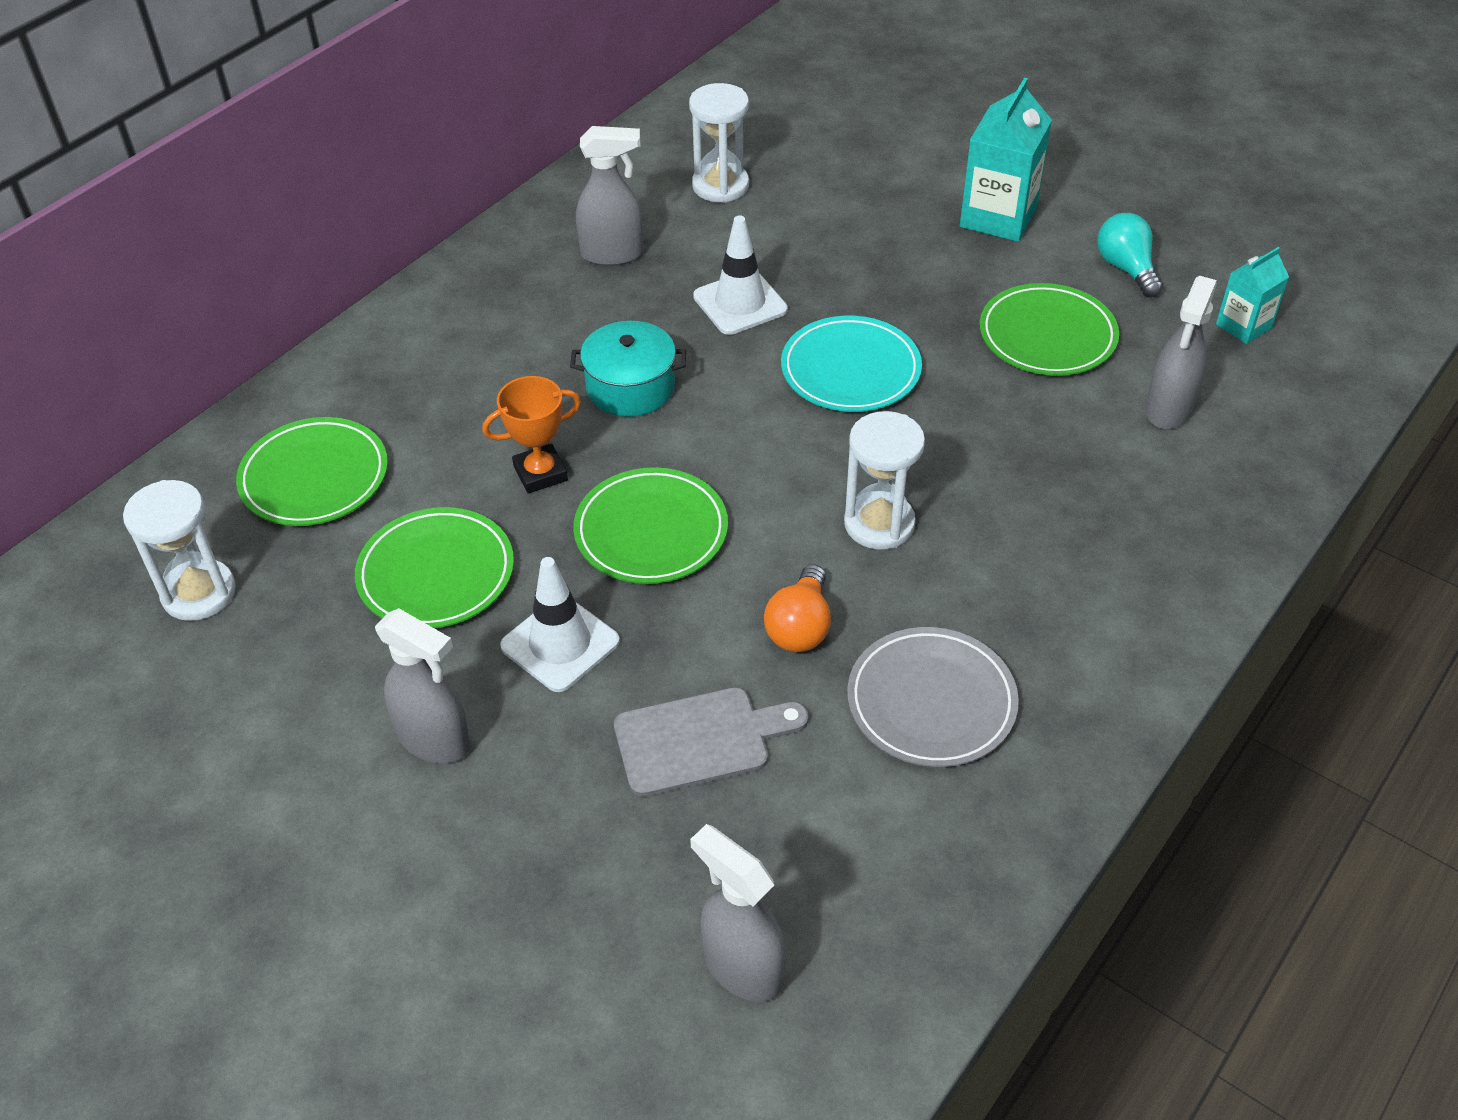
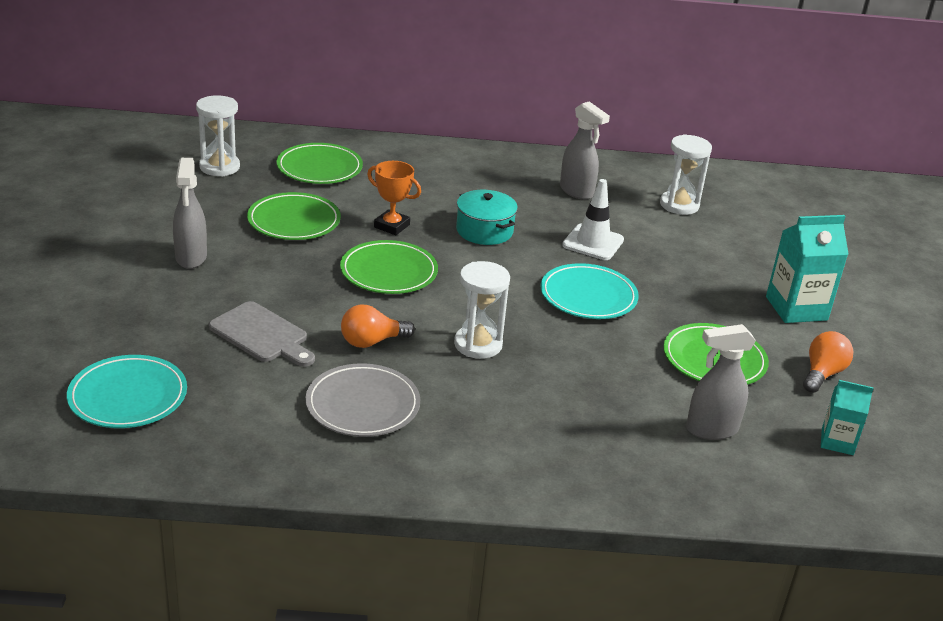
camera: 50 degrees right, 15 degrees down
(560, 644) = (284, 271): white traffic cone -> none
(742, 967) = (128, 396): grey spray bottle -> turquoise plate
(1126, 269) = (822, 374): turquoise light bulb -> orange light bulb

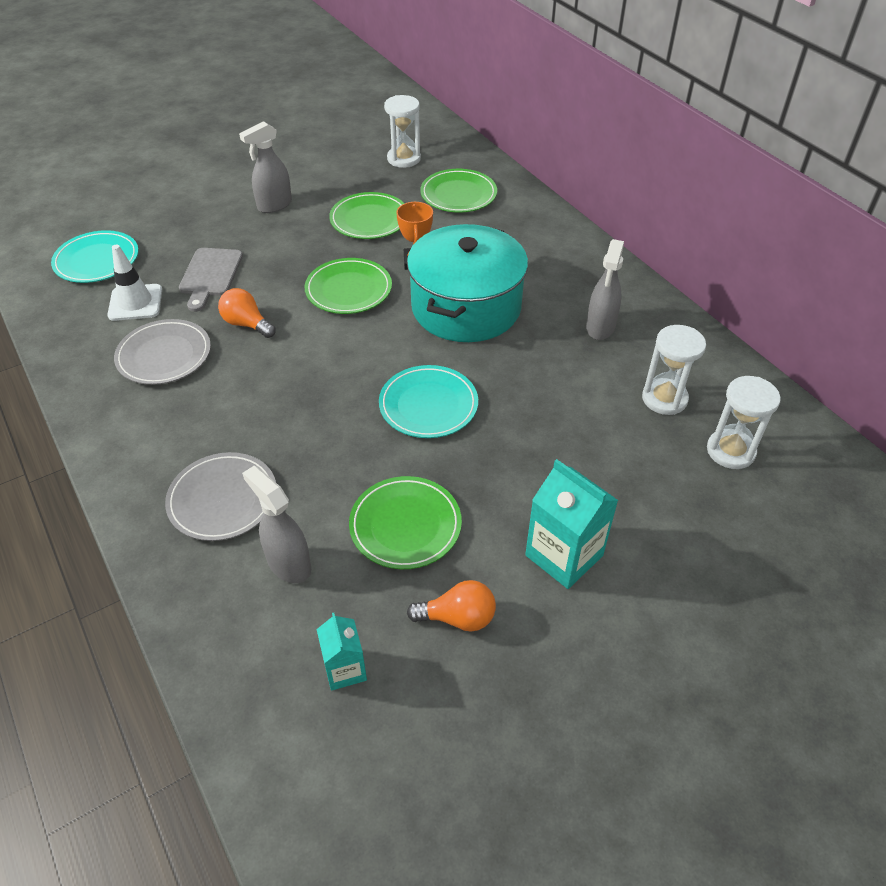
camera: 60 degrees right, 15 degrees up
(478, 344) = (292, 375): white hourglass -> white hourglass (730, 451)
(484, 231) = (466, 307): turquoise pot -> turquoise pot, size x1.96
(593, 242) = (522, 372): white traffic cone -> white traffic cone (135, 303)
(606, 438) = (223, 499): none -> grey plate

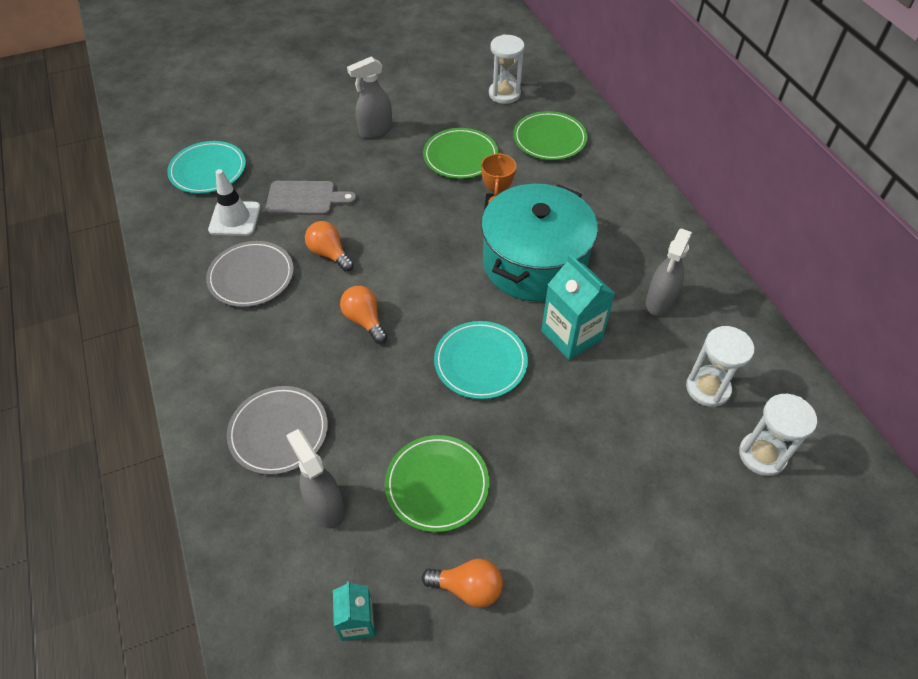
camera: 10 degrees right, 5 degrees up
(210, 275) = (305, 198): grey cutting board -> grey cutting board turned 105 degrees counterclockwise
(297, 381) = (364, 320): none -> orange light bulb
(348, 290) = (428, 230): green plate -> none
(564, 555) = (578, 540): turquoise carton -> turquoise carton (571, 335)

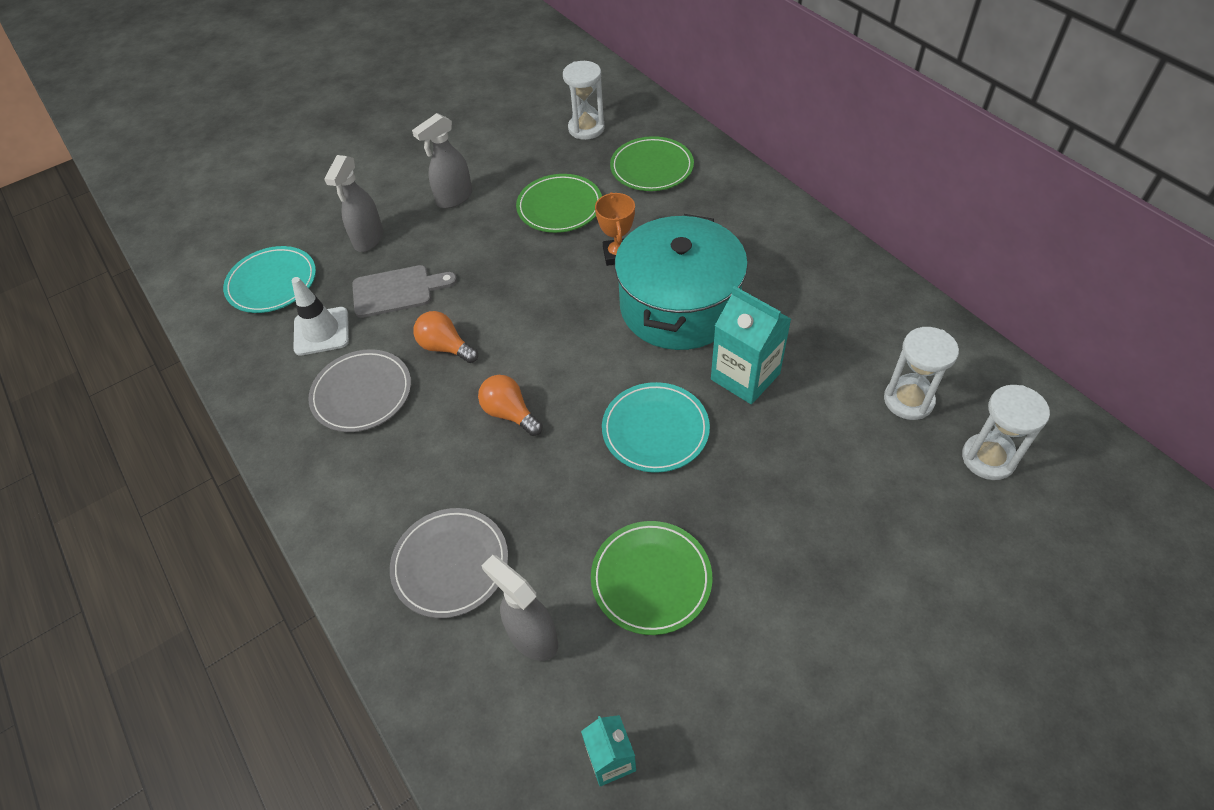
camera: 10 degrees left, 0 degrees up
(468, 588) = (723, 686): orange light bulb -> none
(659, 302) = (827, 319): grey spray bottle -> grey spray bottle (368, 239)

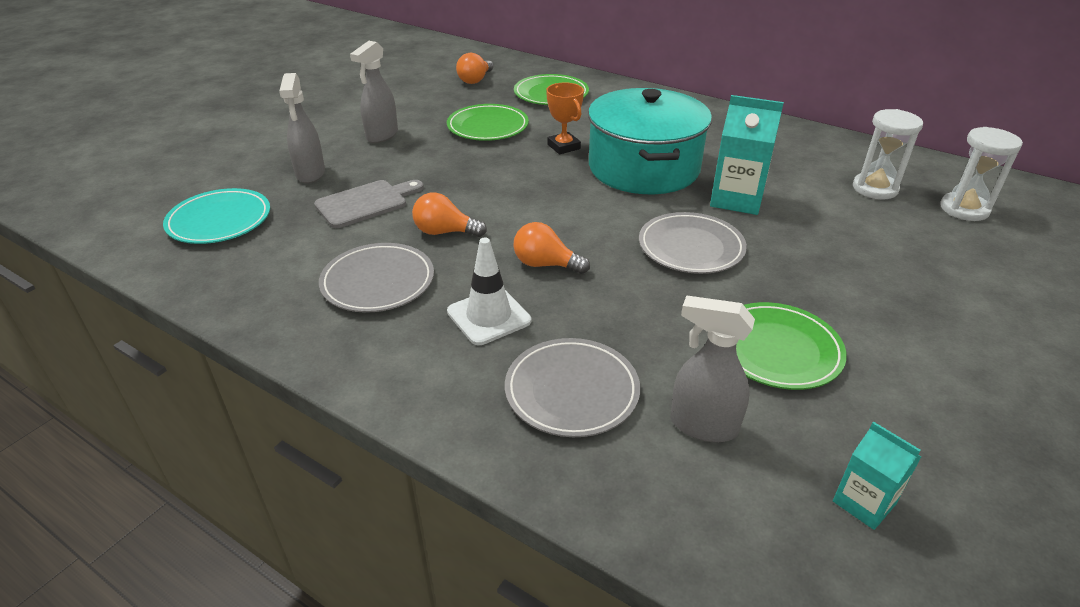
camera: 25 degrees left, 15 degrees down
(321, 331) = (300, 245): white traffic cone -> white traffic cone (489, 316)
(586, 128) = (475, 80): white hourglass -> orange light bulb
(655, 430) = (691, 247): turquoise plate -> grey plate

